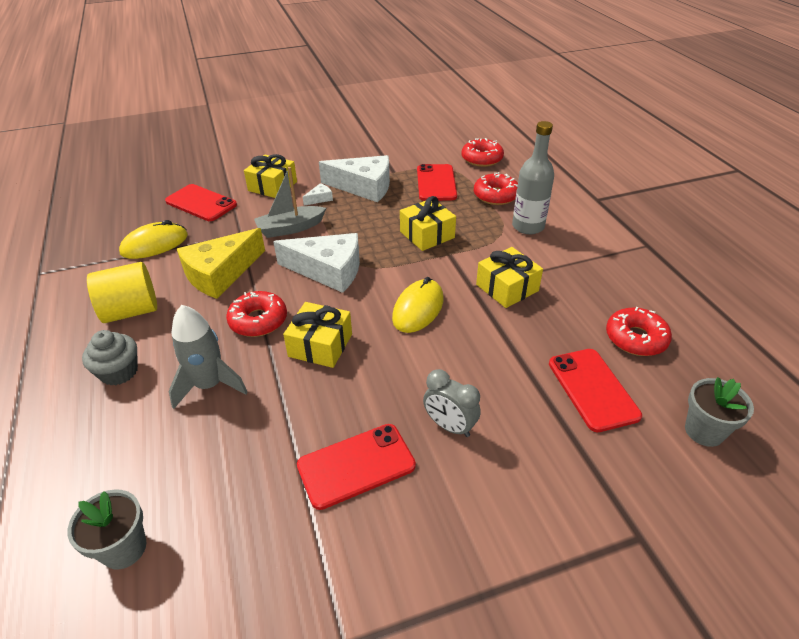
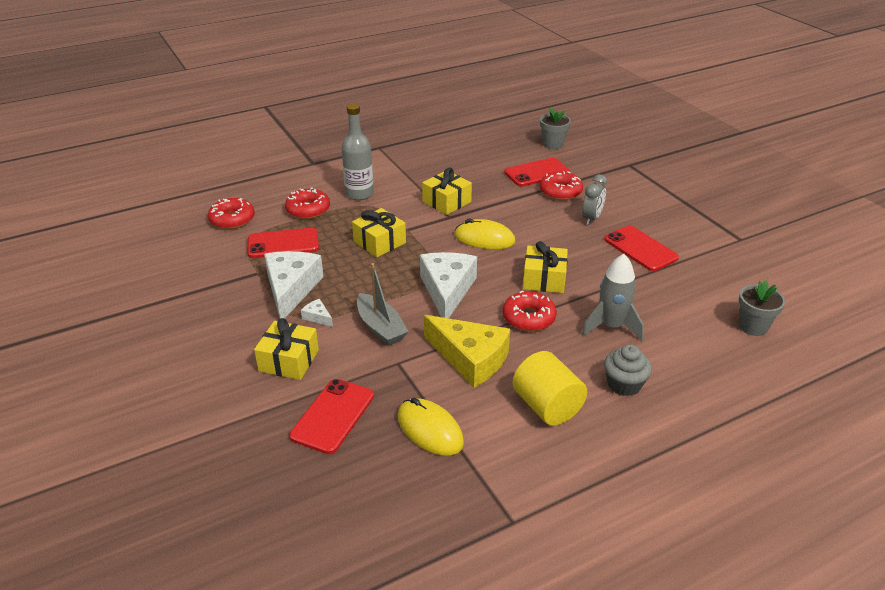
camera: 100 degrees left, 5 degrees down
(635, 338) = (485, 157): red donut -> red donut (560, 192)

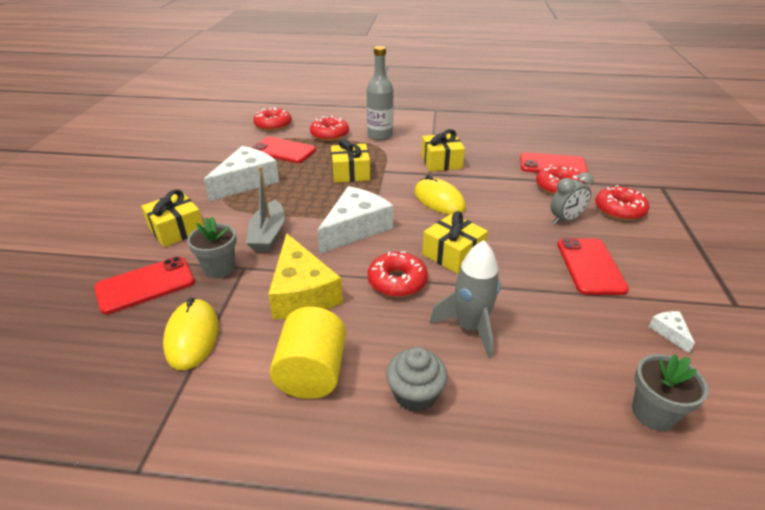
camera: 35 degrees right, 0 degrees up
(317, 317) = (236, 208): white cheese -> white cheese (669, 332)
(552, 144) = (595, 148): grey flower pot -> grey flower pot (219, 268)
(619, 196) = (619, 210): none -> red donut

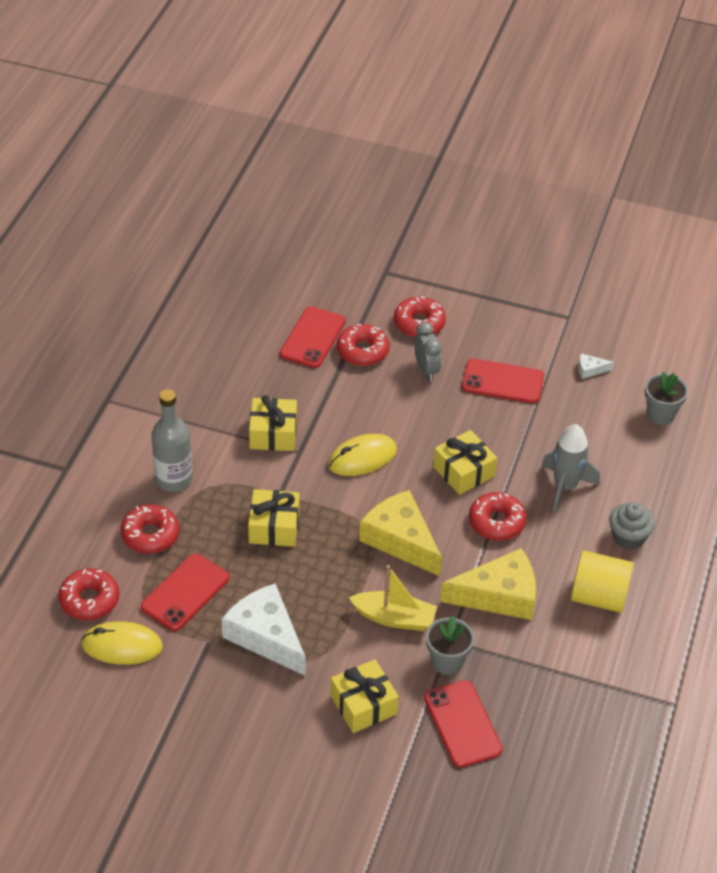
camera: 80 degrees left, 10 degrees up
(192, 336) = (544, 679): yellow mouse -> yellow mouse (122, 646)
(268, 234) = (394, 618): grey boat -> yellow boat
(355, 228) = (400, 540): white cheese -> yellow cheese

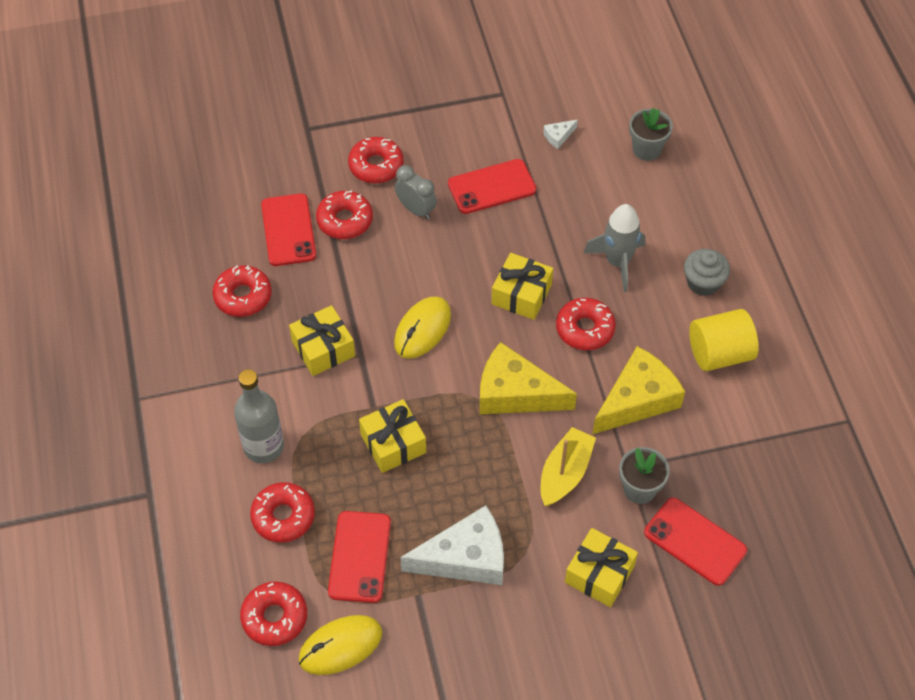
camera: 30 degrees left, 10 degrees up
(241, 368) = (243, 296): none -> red donut
(266, 636) = (465, 558): white cheese -> white cheese turned 150 degrees clockwise
(394, 618) = (565, 473): yellow boat -> yellow boat turned 45 degrees counterclockwise

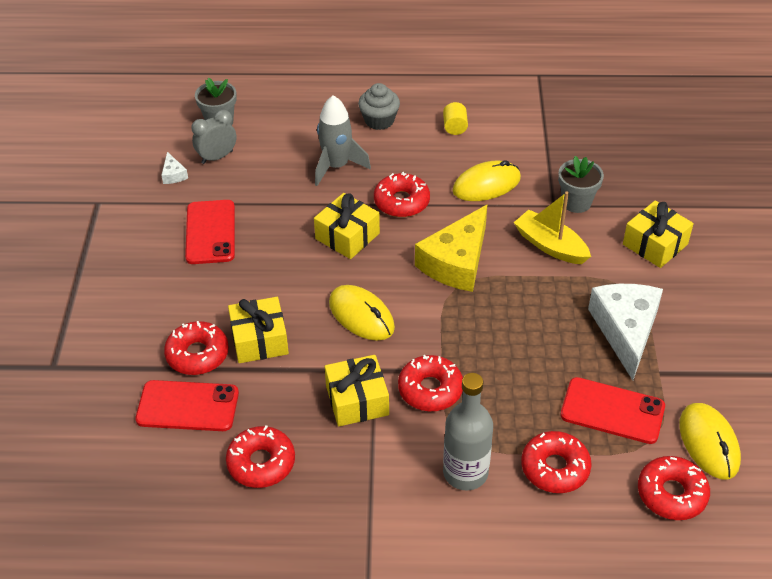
camera: 75 degrees left, 10 degrees down
(376, 166) = (137, 316): red donut -> red donut (430, 389)
(393, 443) = (489, 362): yellow gift -> yellow gift (259, 340)
(416, 210) = (211, 294): grey clock -> grey clock (217, 157)
(637, 399) = (486, 185): yellow cheese -> yellow mouse
(695, 541) = (632, 181): red phone -> none
(719, 353) = (455, 127): yellow cylinder -> yellow cylinder, size x0.51

